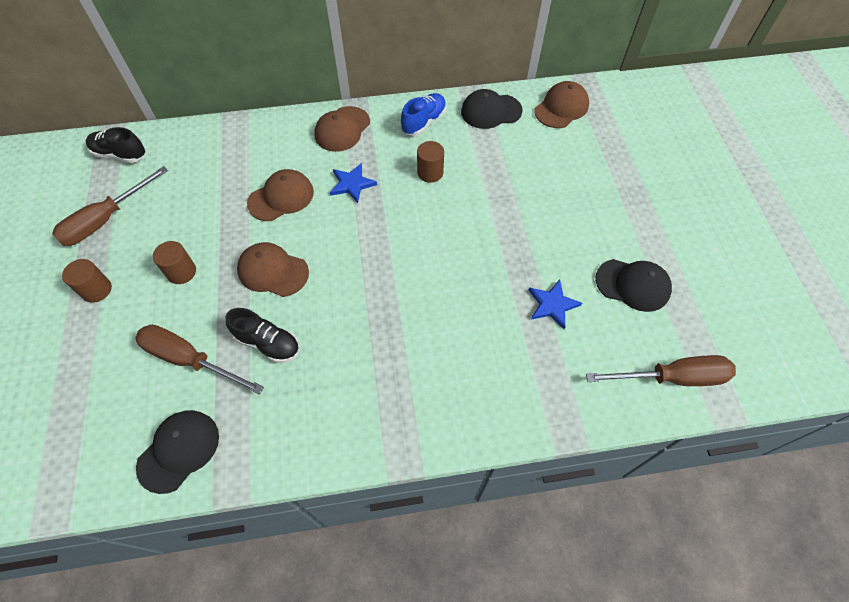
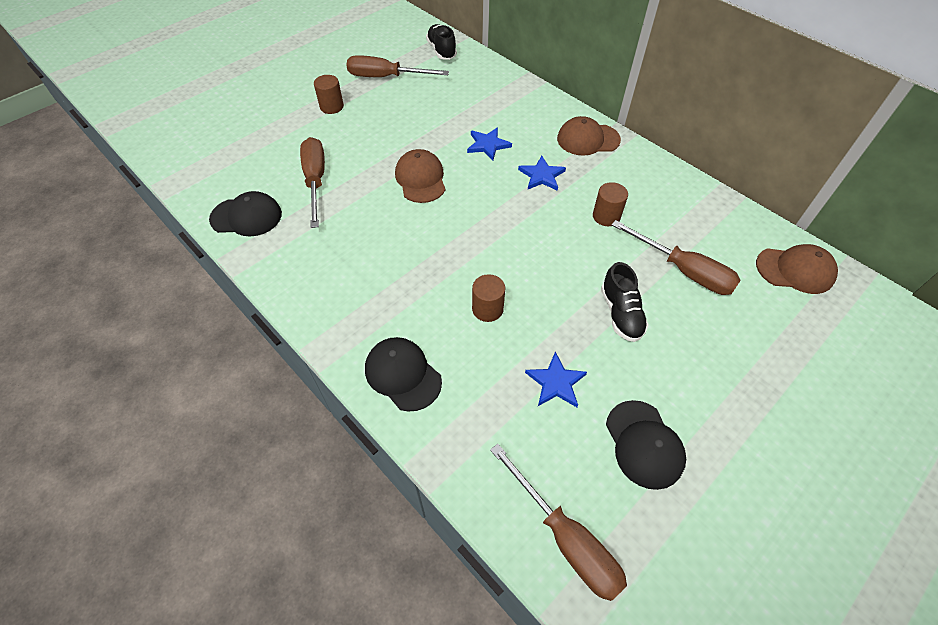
camera: 55 degrees right, 5 degrees down
(181, 272) = (378, 135): brown cylinder -> brown cylinder (487, 309)
(268, 343) = (359, 212): black shoe -> black shoe (621, 313)
(281, 197) = (488, 145): brown cap -> blue star
(424, 122) = (654, 182): blue shoe -> none
(491, 111) = (722, 220): black cap -> black cap (403, 374)
(516, 164) = (683, 271): none -> brown screwdriver

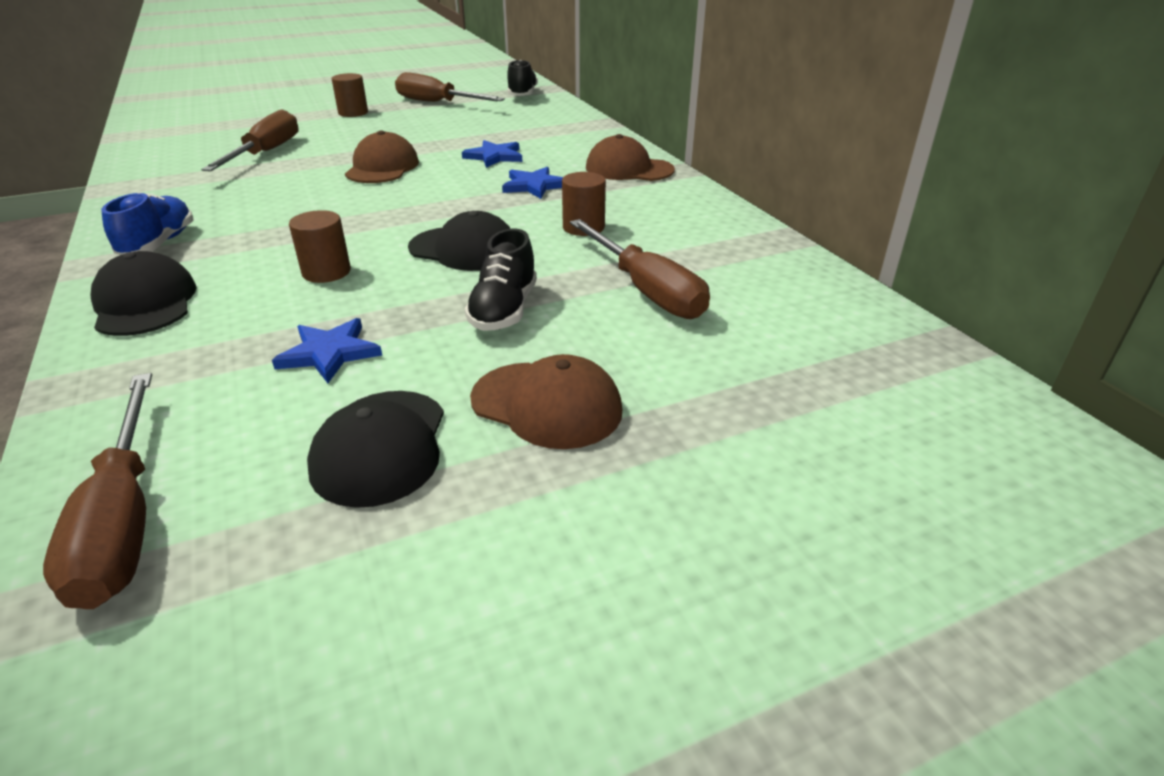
camera: 20 degrees right, 20 degrees down
(246, 216) = (160, 164): black cap -> black cap (464, 249)
(348, 312) = (159, 244): none -> blue shoe
(795, 270) = (837, 322): brown cap -> brown cap (547, 405)

